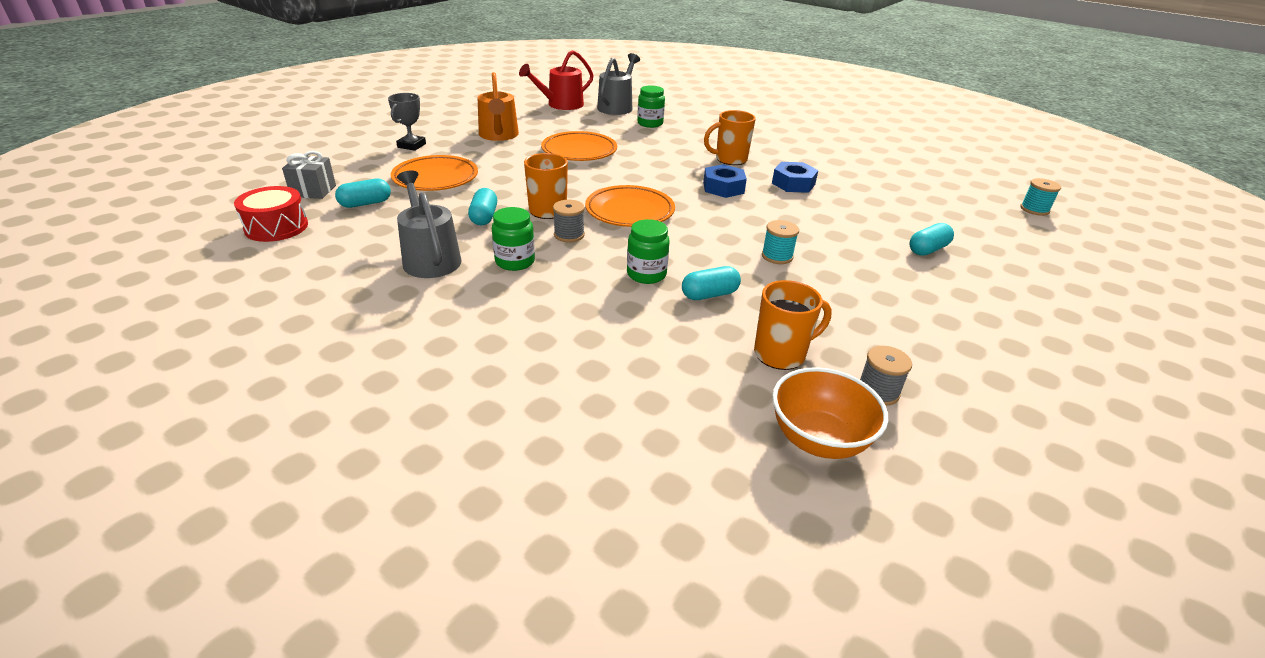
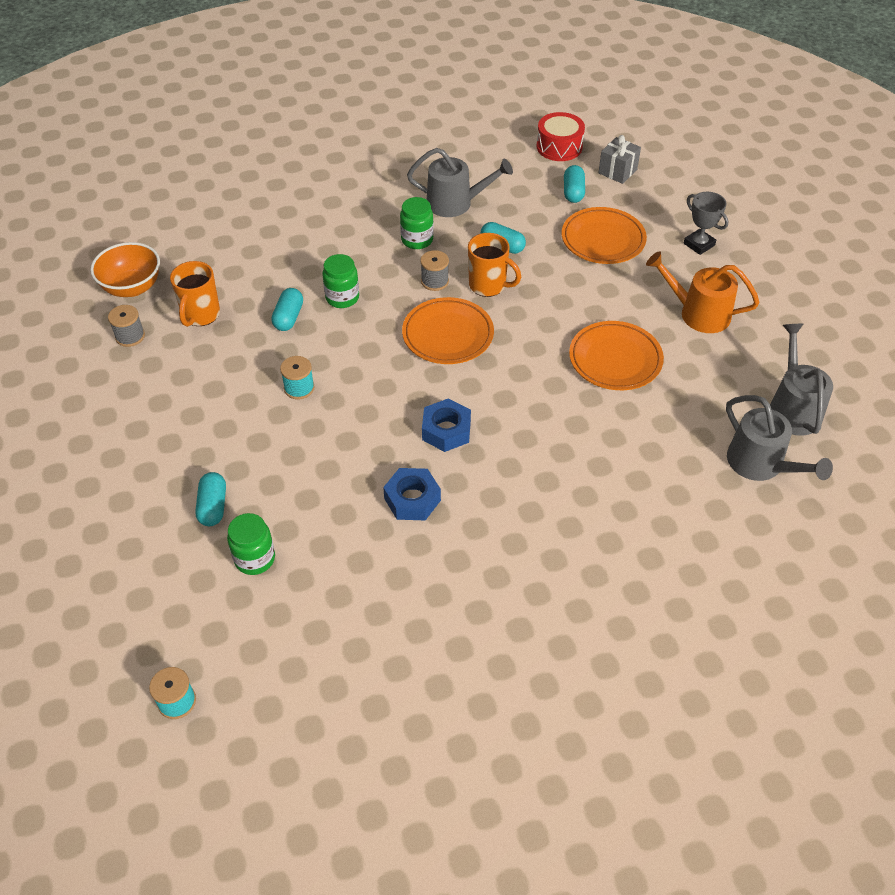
camera: 125 degrees right, 15 degrees up
(561, 105) = (793, 408): red watering can -> grey watering can
(650, 124) = (674, 467): green jar -> green jar (254, 559)
(730, 159) = (512, 482): orange mug -> none

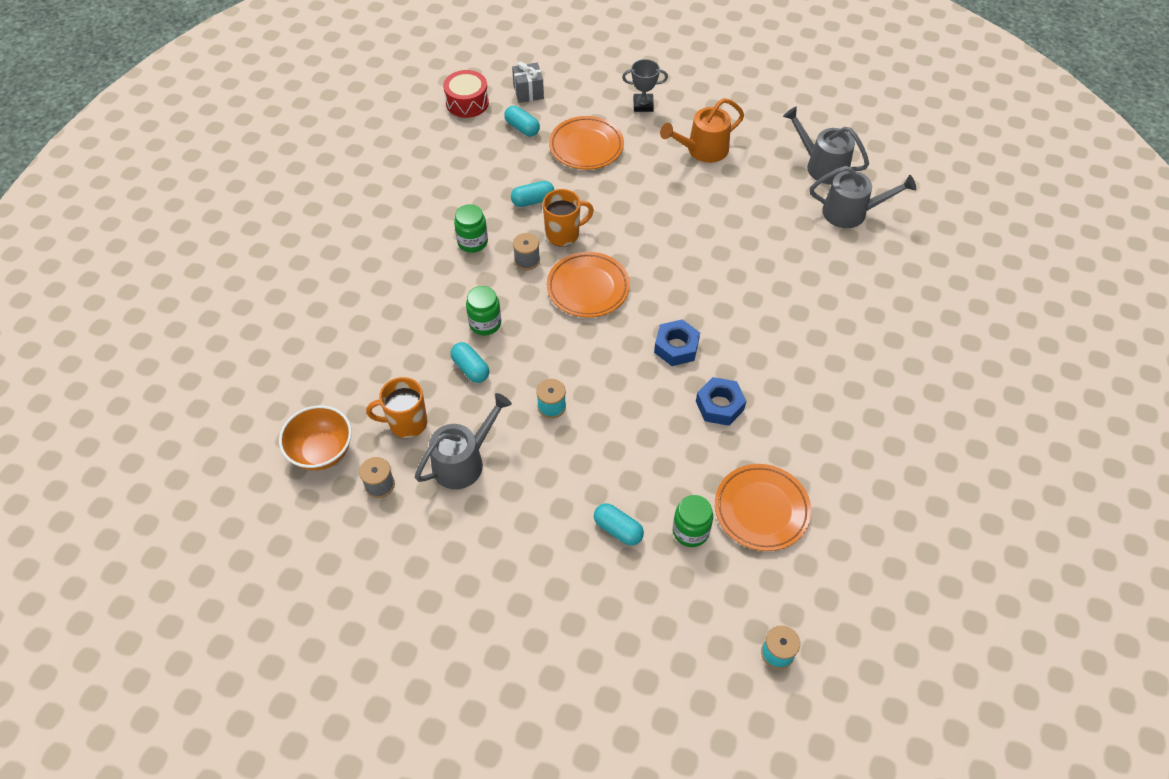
camera: 50 degrees left, 5 degrees up
(200, 315) = (407, 423): orange mug -> orange mug turned 120 degrees clockwise
(455, 203) = (458, 196): grey watering can -> grey watering can (463, 462)
(615, 360) = (701, 218): orange plate -> orange plate (761, 509)

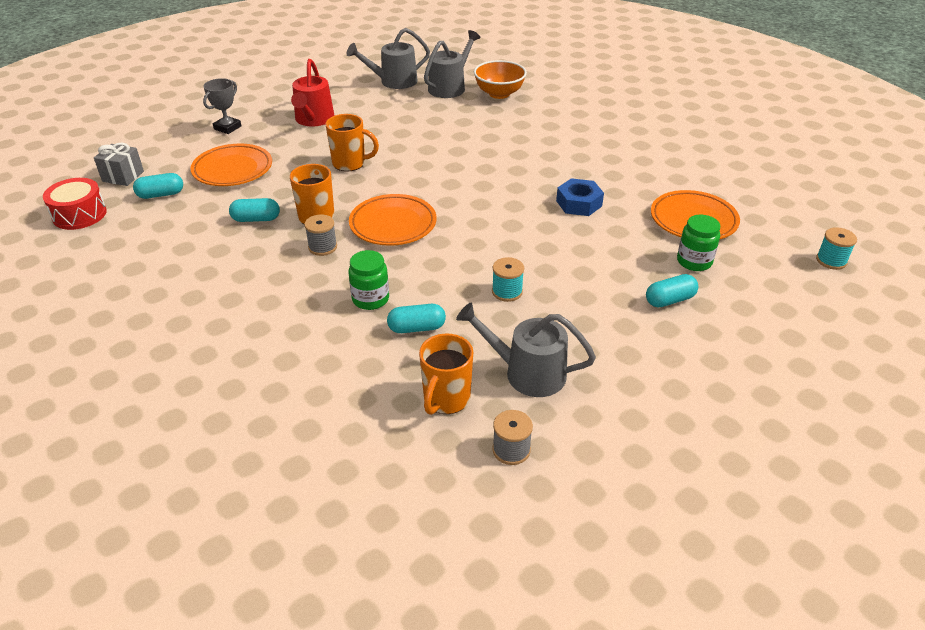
camera: 60 degrees left, 15 degrees down
(322, 451) = (428, 487): orange bowl -> orange bowl (499, 94)
(463, 462) = (527, 373): grey watering can -> grey watering can turned 60 degrees counterclockwise
(472, 242) = (261, 272): green jar -> none
(533, 201) = (256, 219): turquoise capsule -> turquoise capsule turned 75 degrees clockwise
(654, 213) = (350, 163): none -> orange mug
(676, 347) = (502, 203): blue nut -> none
(703, 150) = (313, 119): orange watering can -> red watering can

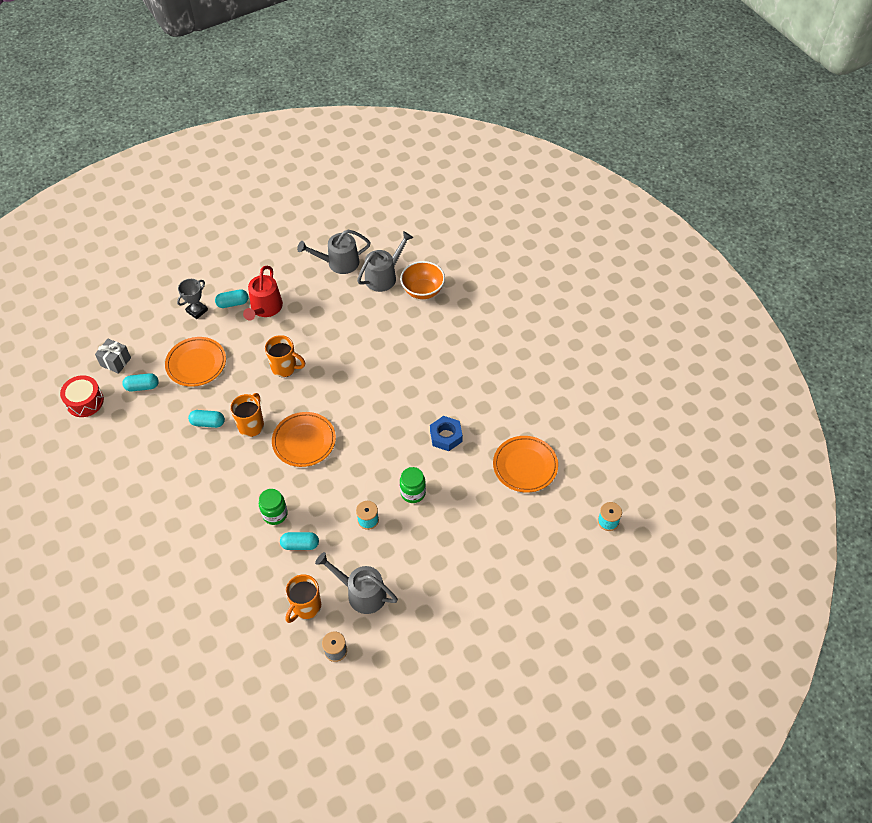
camera: 10 degrees right, 15 degrees up
(322, 247) = (250, 458): grey spool -> none
(669, 300) = (477, 543): turquoise capsule -> turquoise capsule (233, 303)
(694, 261) = (508, 509): green jar -> green jar (413, 493)

